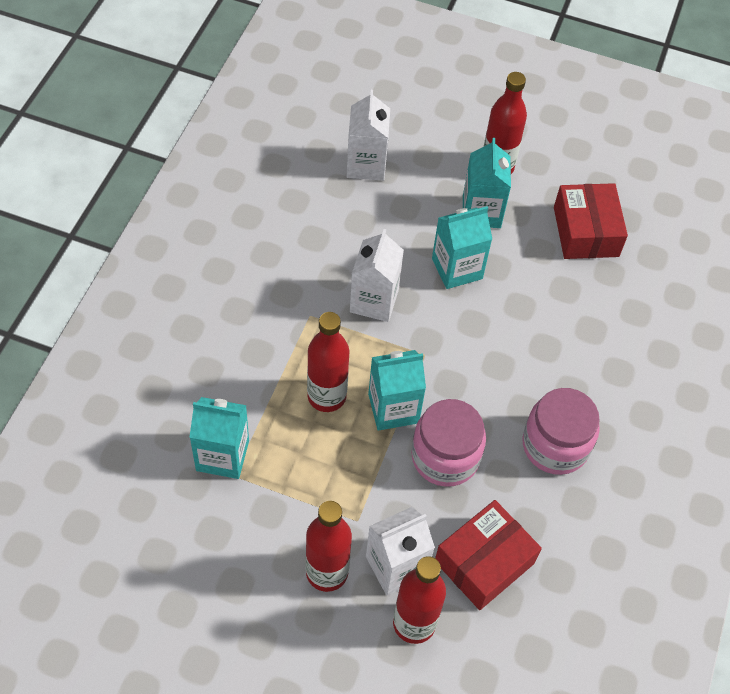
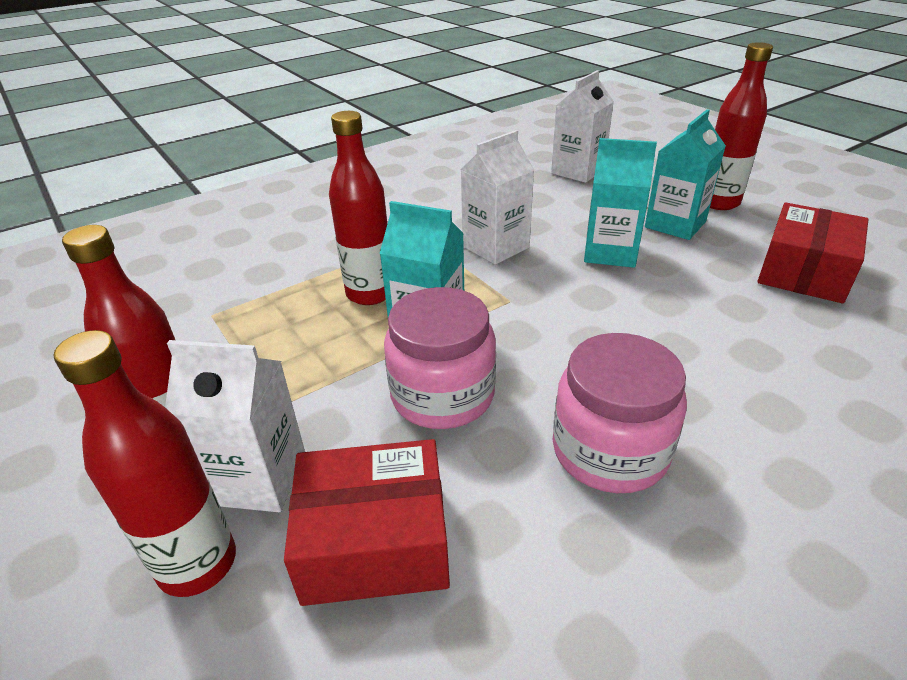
camera: 40 degrees right, 20 degrees down
(222, 455) = (222, 297): turquoise carton -> none

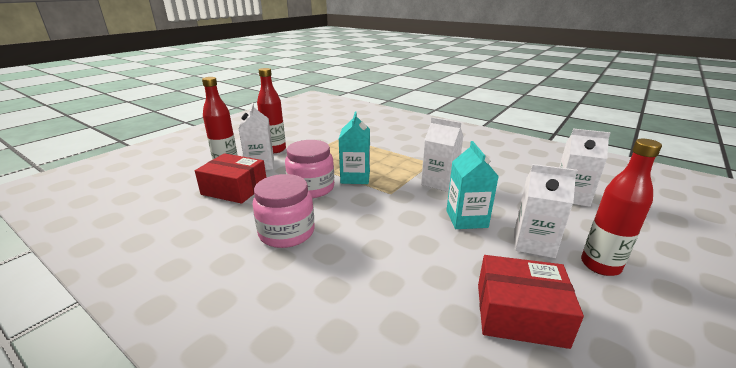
camera: 70 degrees right, 10 degrees down
(370, 293) = (374, 160): red bottle -> none
(375, 541) = (234, 189): red box -> red box turned 45 degrees counterclockwise
(675, 224) = (533, 243): turquoise carton -> white carton

